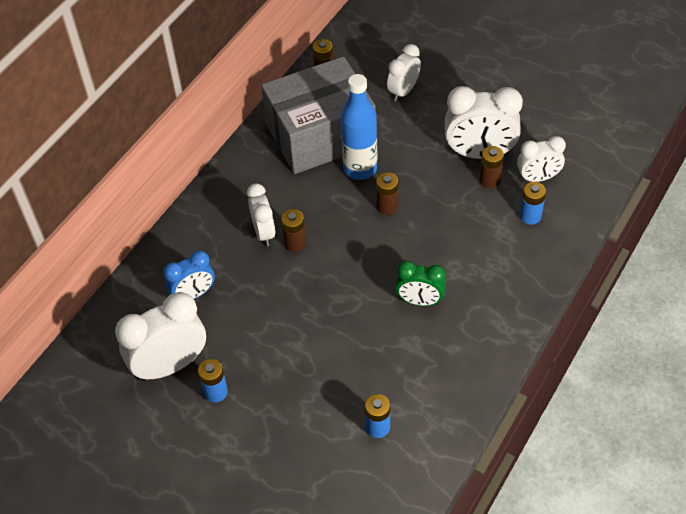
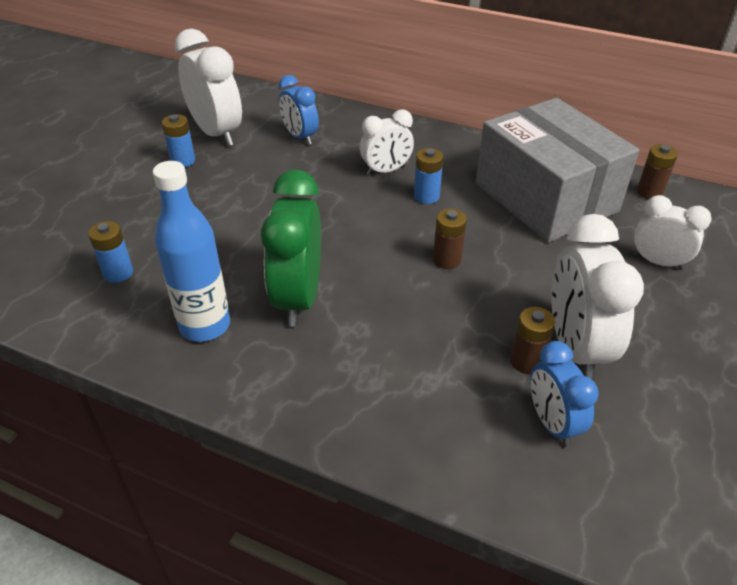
camera: 80 degrees right, 10 degrees down
(295, 243) = (375, 193): brown battery -> none
(360, 168) = (502, 233): blue bottle -> blue bottle (205, 325)
(420, 301) = (298, 298): green clock -> green clock, size x1.64
(530, 216) = (468, 414): blue battery -> blue battery (426, 196)
(538, 178) = (552, 423): white clock -> blue clock

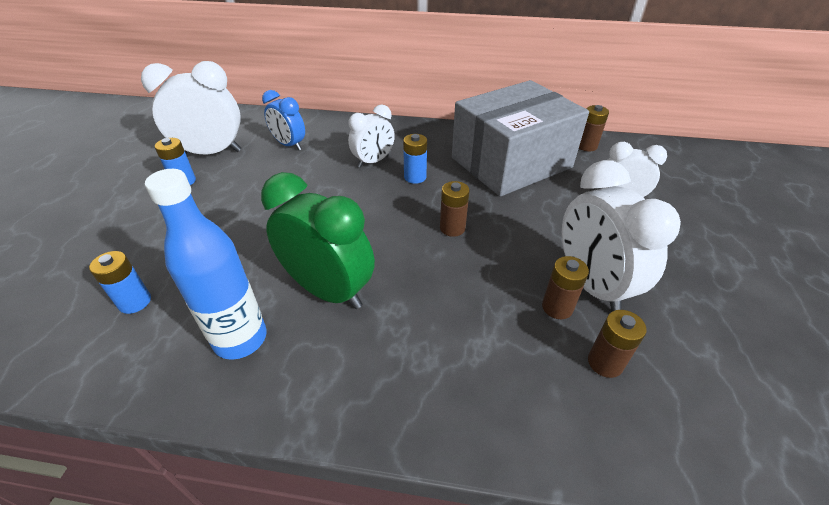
camera: 15 degrees left, 0 degrees up
(217, 133) = (211, 153): white clock -> white clock turned 45 degrees counterclockwise
(298, 298) = (329, 290): green clock -> green clock turned 135 degrees clockwise
(545, 197) = (511, 162): grey box -> grey box turned 75 degrees counterclockwise
(552, 423) = (605, 363): blue clock -> brown battery

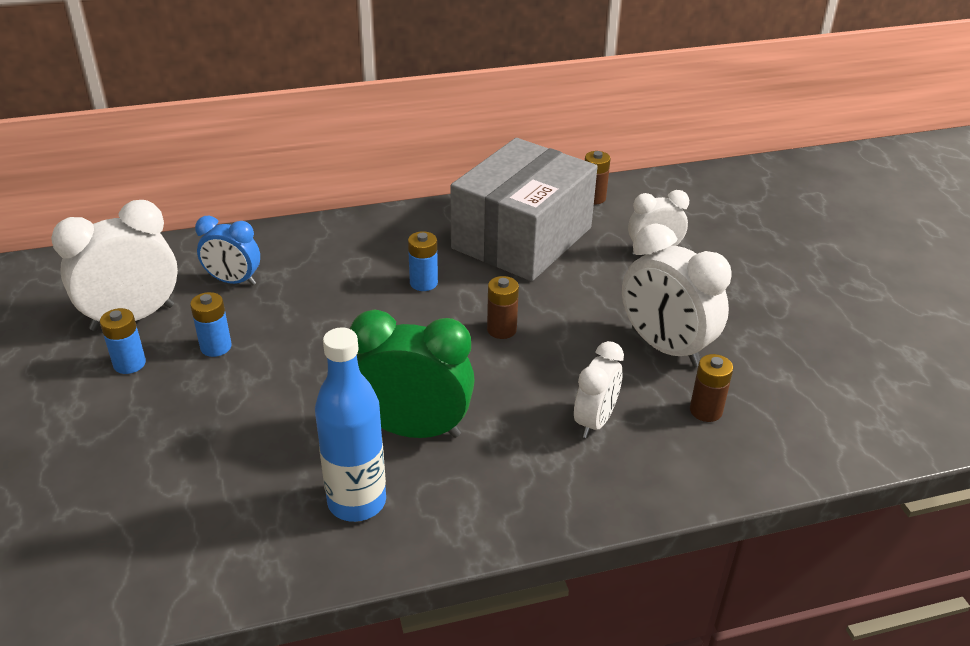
camera: 25 degrees left, 5 degrees down
(135, 302) = (203, 508): blue battery -> blue battery (216, 347)
(373, 161) = (360, 276): white clock -> white clock (595, 421)
(557, 307) = (644, 377): brown battery -> none

